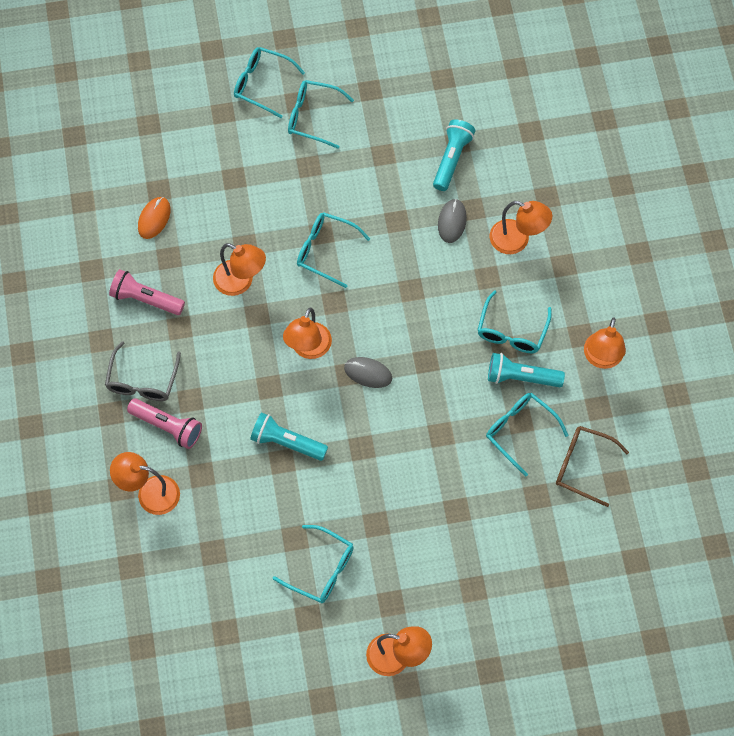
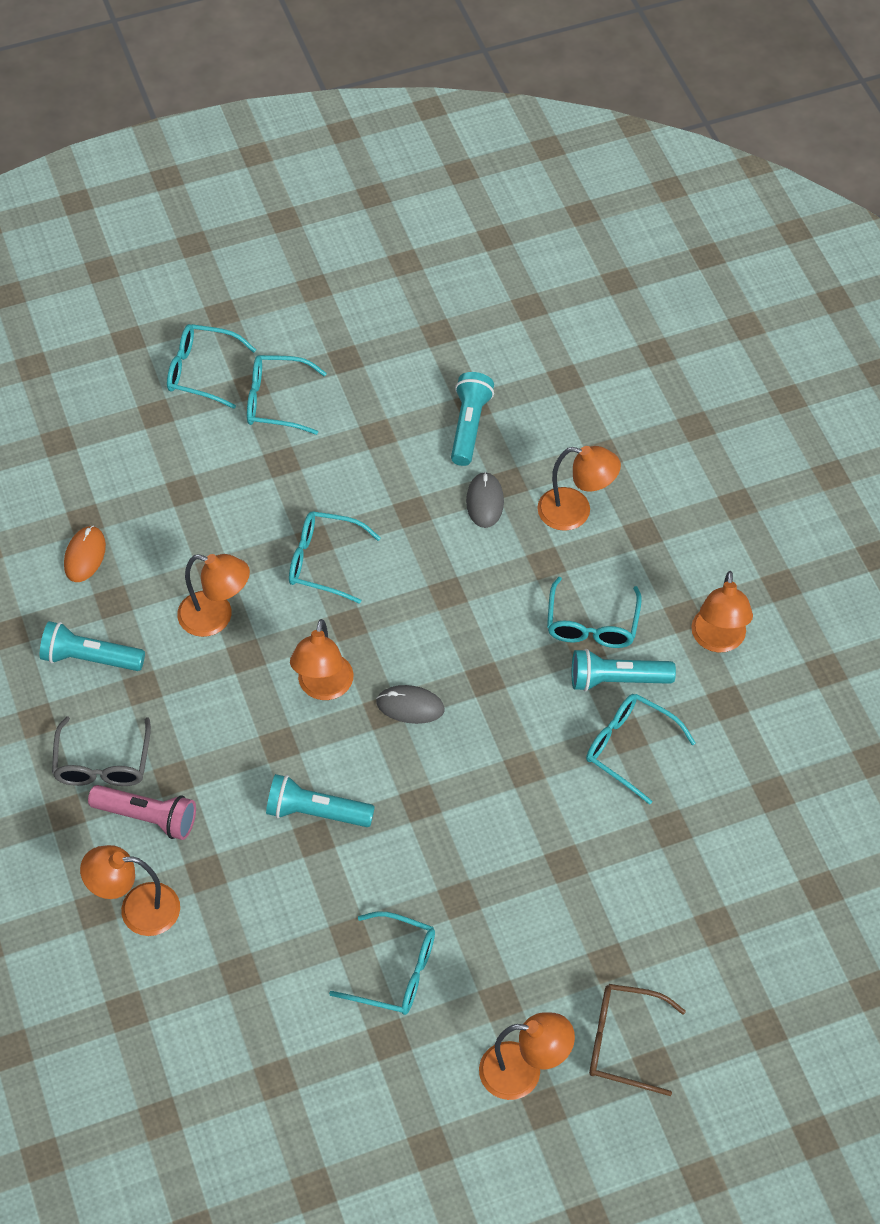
camera: 10 degrees left, 10 degrees down
(146, 299) = (90, 658): pink flashlight -> turquoise flashlight
(582, 466) = (723, 779): brown glasses -> brown glasses (623, 1042)

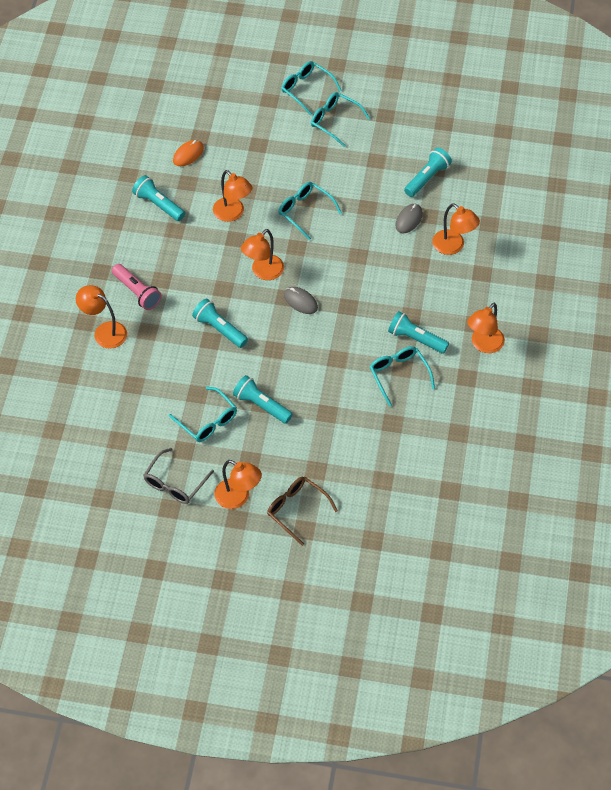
camera: 30 degrees right, 0 degrees up
(102, 763) = (132, 257): grey glasses -> grey glasses (175, 483)
(460, 902) = (261, 405): none -> turquoise flashlight
(592, 624) = (422, 306): turquoise glasses -> none

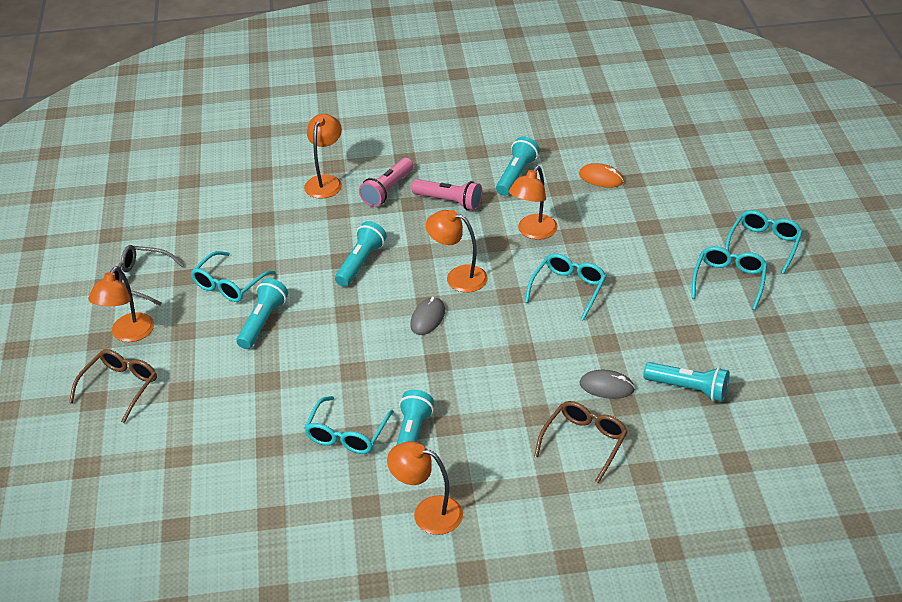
camera: 75 degrees right, 15 degrees down
(171, 255) = (449, 202): none -> pink flashlight
(399, 375) = (347, 434): turquoise glasses -> turquoise glasses turned 150 degrees clockwise
(453, 246) = (584, 442): orange lamp -> brown glasses

